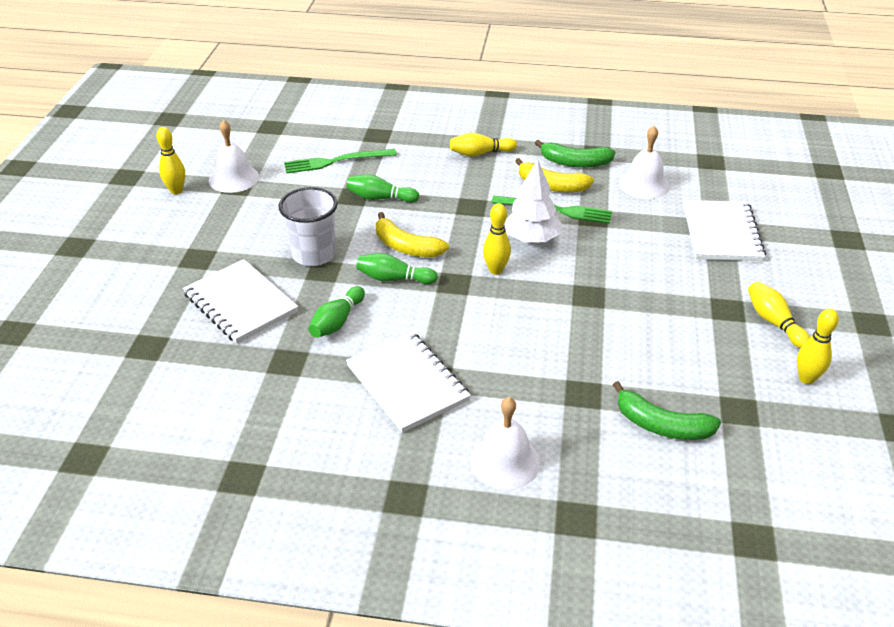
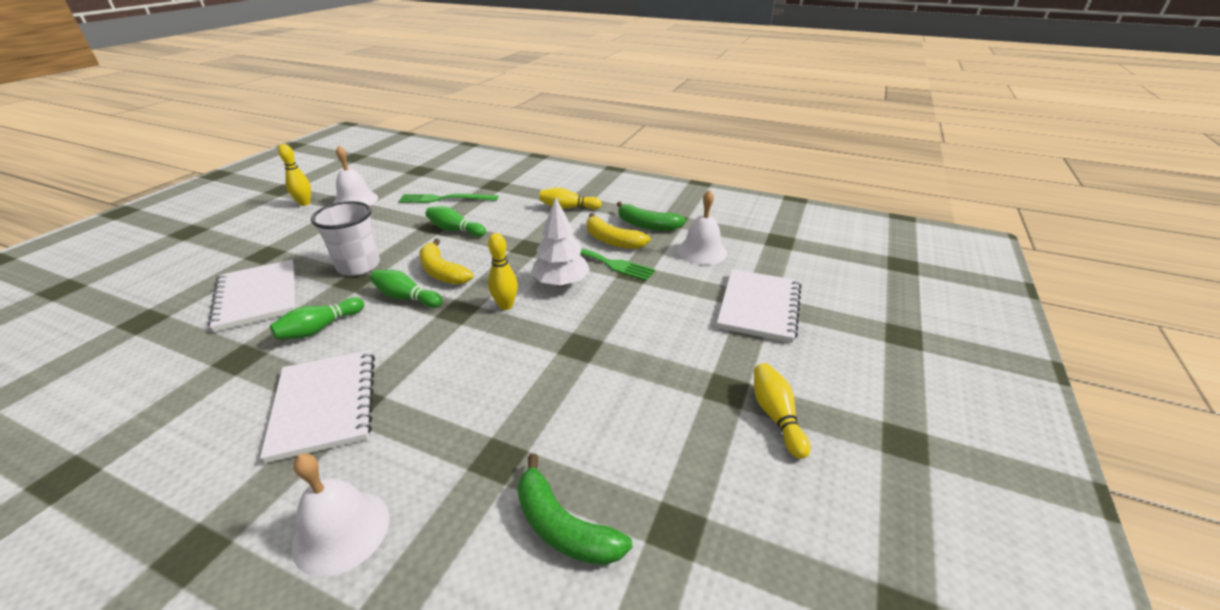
camera: 15 degrees right, 5 degrees down
(806, 378) = (788, 502): yellow bowling pin -> none

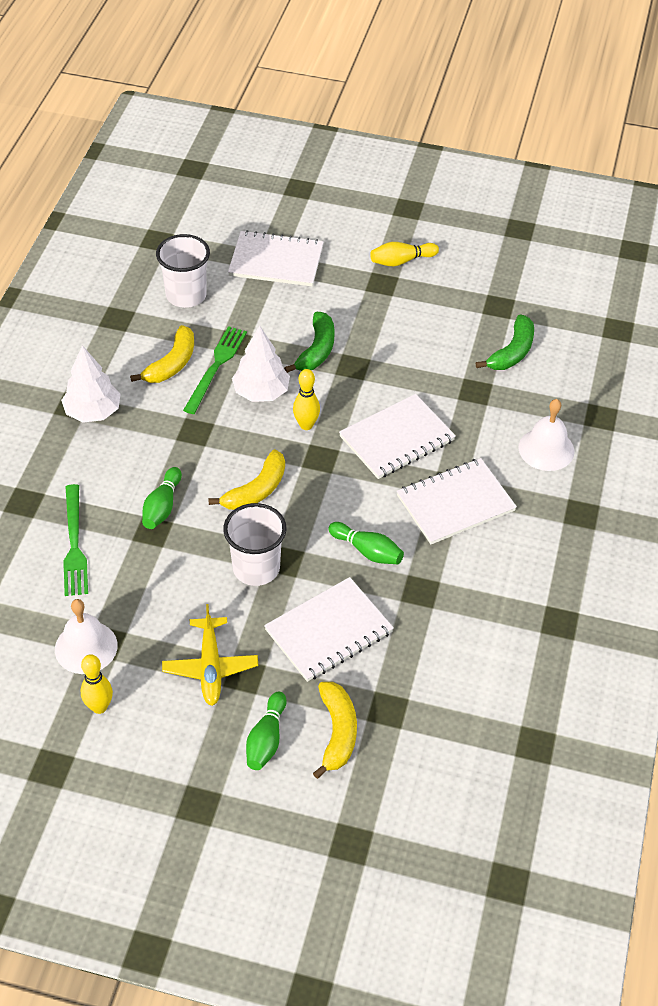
camera: 100 degrees left, 15 degrees up
(158, 291) = (337, 732): none -> yellow banana
(288, 241) = (210, 667): none -> yellow plane
(406, 298) = (307, 503): green bowling pin -> green bowling pin (266, 739)
(453, 368) = (397, 438): none -> white notebook
(568, 208) = (93, 412): yellow bowling pin -> white tree
(647, 225) = (133, 338): green banana -> green banana (316, 350)
(702, 251) = (186, 295): white bell -> white cup

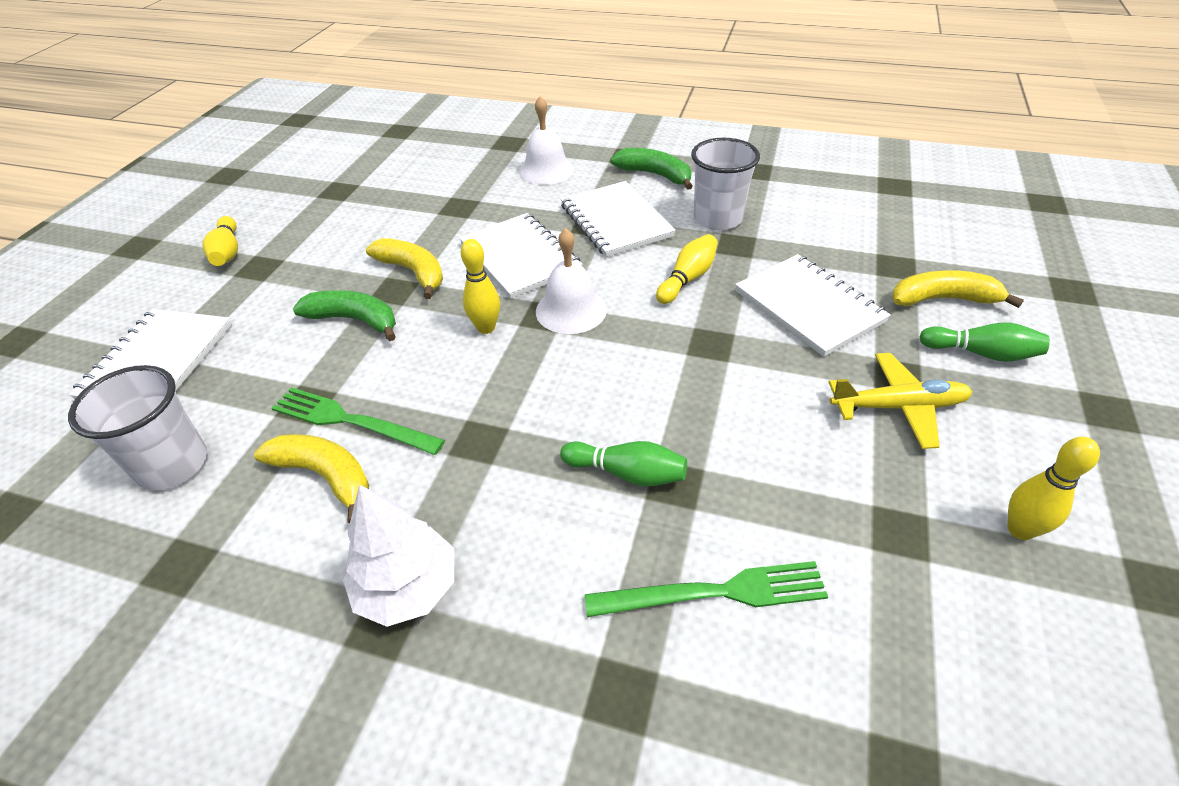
camera: 85 degrees left, 5 degrees down
(86, 647) = (919, 557): white bell -> white bell (571, 310)
(256, 490) = (596, 371): yellow banana -> yellow banana (413, 272)
(256, 568) = (727, 368): white cup -> white cup (717, 219)
(261, 392) = (417, 371): white tree -> none
(367, 551) = (687, 279): green bowling pin -> yellow bowling pin
(512, 352) = (409, 184): green banana -> green banana (655, 175)

